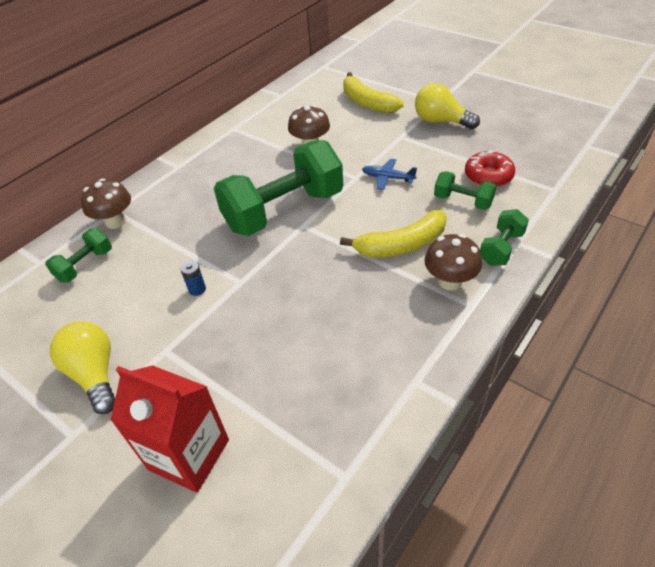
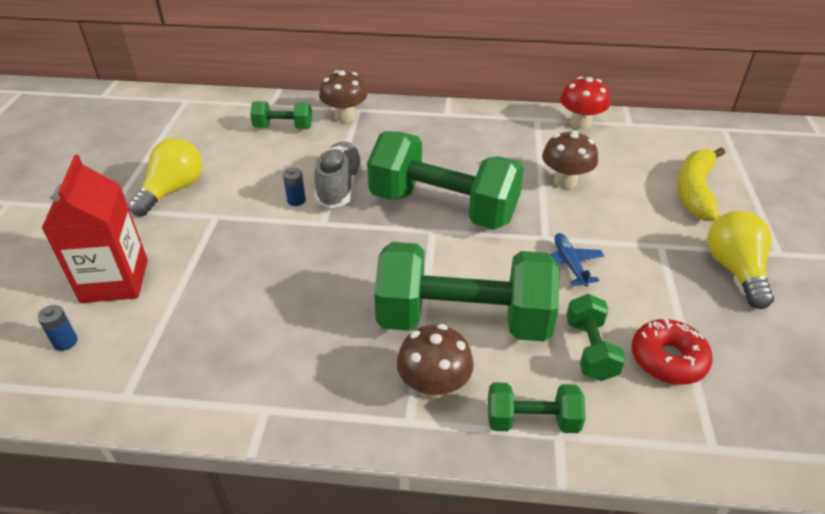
camera: 55 degrees right, 5 degrees down
(205, 257) = (339, 186): none -> grey shoe
(243, 516) = (65, 342): none -> blue battery
(259, 113) = (580, 123): none -> red mushroom
(401, 245) = (463, 320): yellow banana -> green dumbbell

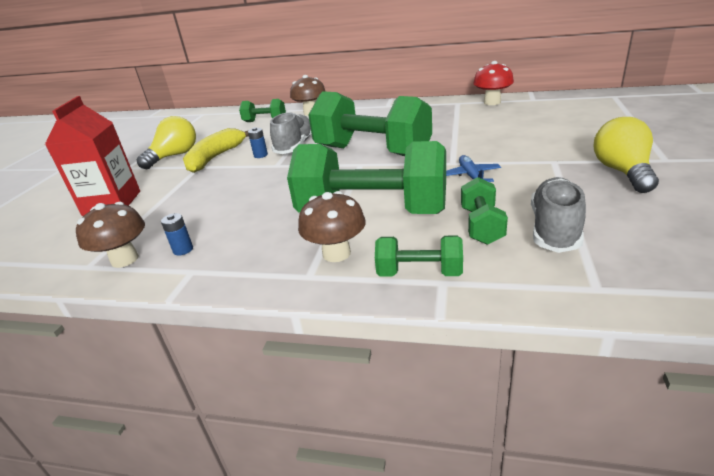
camera: 10 degrees right, 10 degrees down
(65, 342) = (60, 237): blue battery -> blue battery (183, 250)
(565, 181) = (475, 132): brown mushroom -> brown mushroom (125, 259)
(668, 359) = (554, 229): red donut -> grey shoe
(695, 191) = (587, 130): yellow banana -> yellow banana (215, 158)

